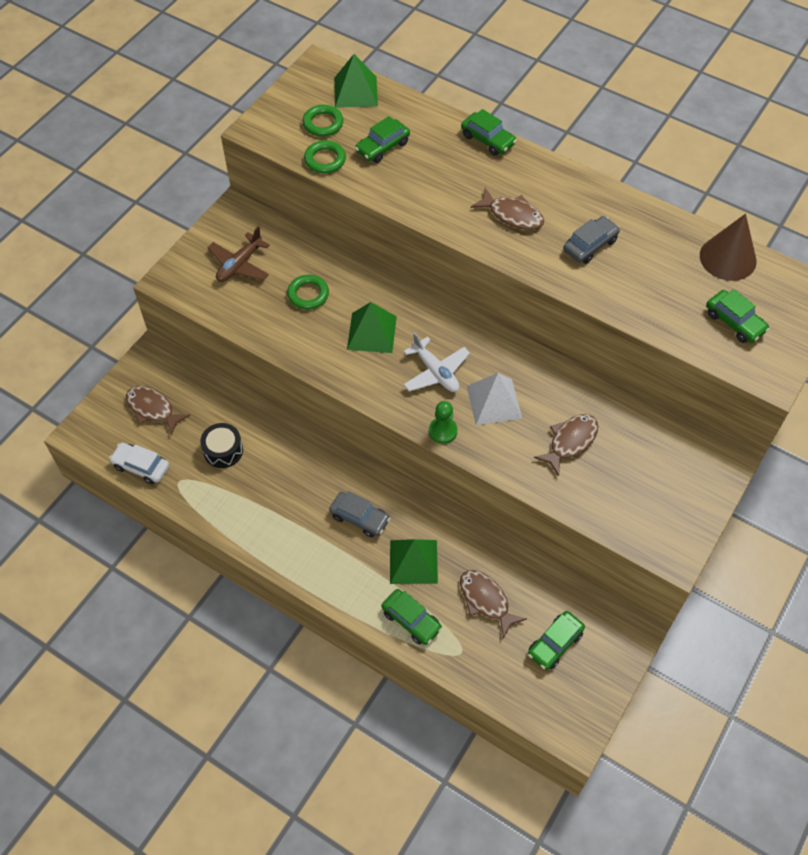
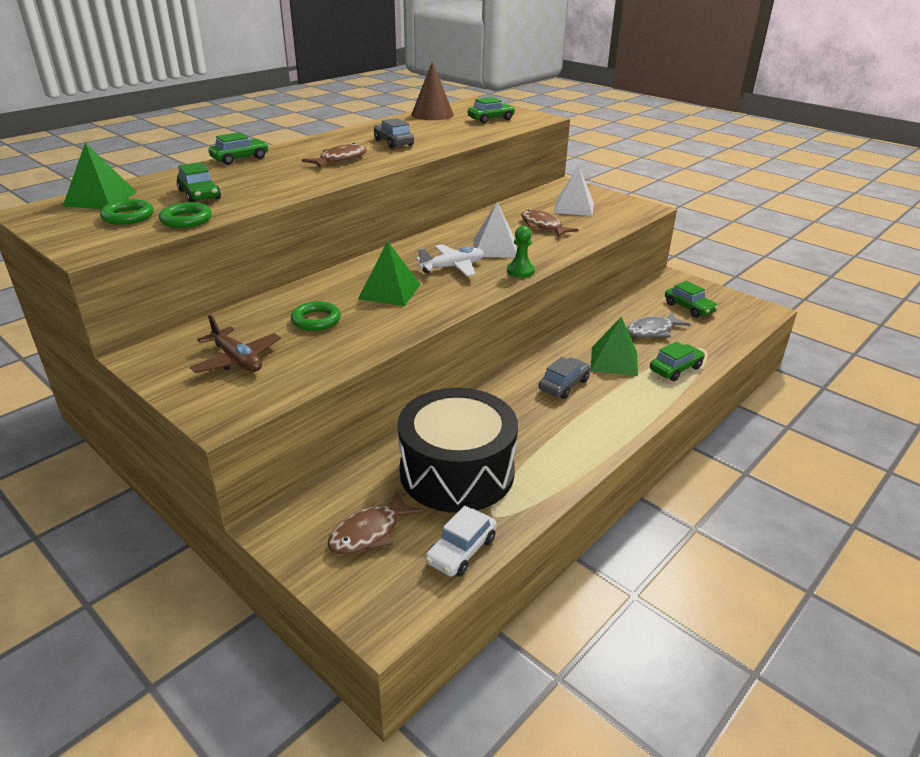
camera: 80 degrees left, 25 degrees down
(223, 450) = (457, 471): black drum -> black drum, size x2.29
(486, 600) = (652, 331): brown fish -> grey fish
(645, 470) = (574, 207): none -> white pyramid

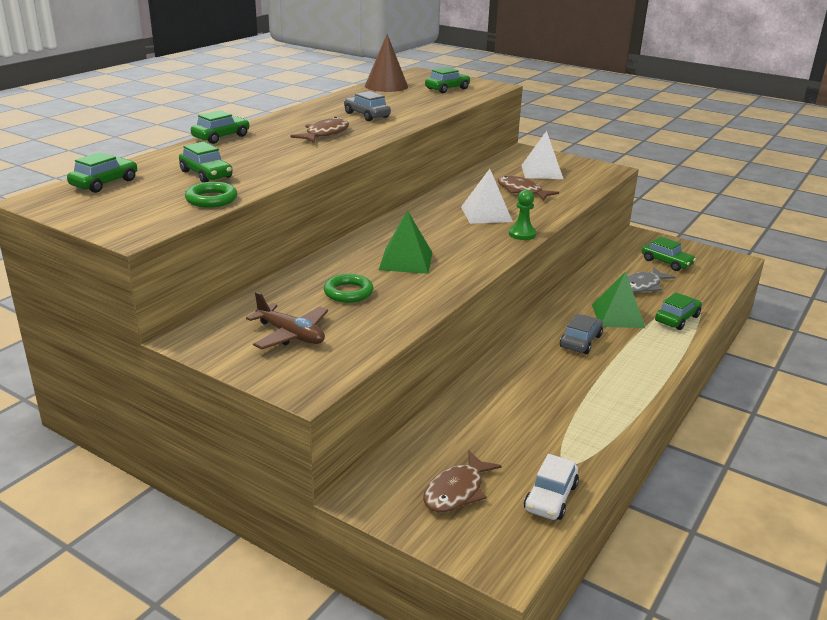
camera: 10 degrees left, 5 degrees down
(100, 199) = (104, 183): green pyramid -> green car
(128, 216) = (148, 199): green ring -> none
(452, 267) = (455, 234): white plane -> none
(457, 471) = (515, 428): black drum -> none

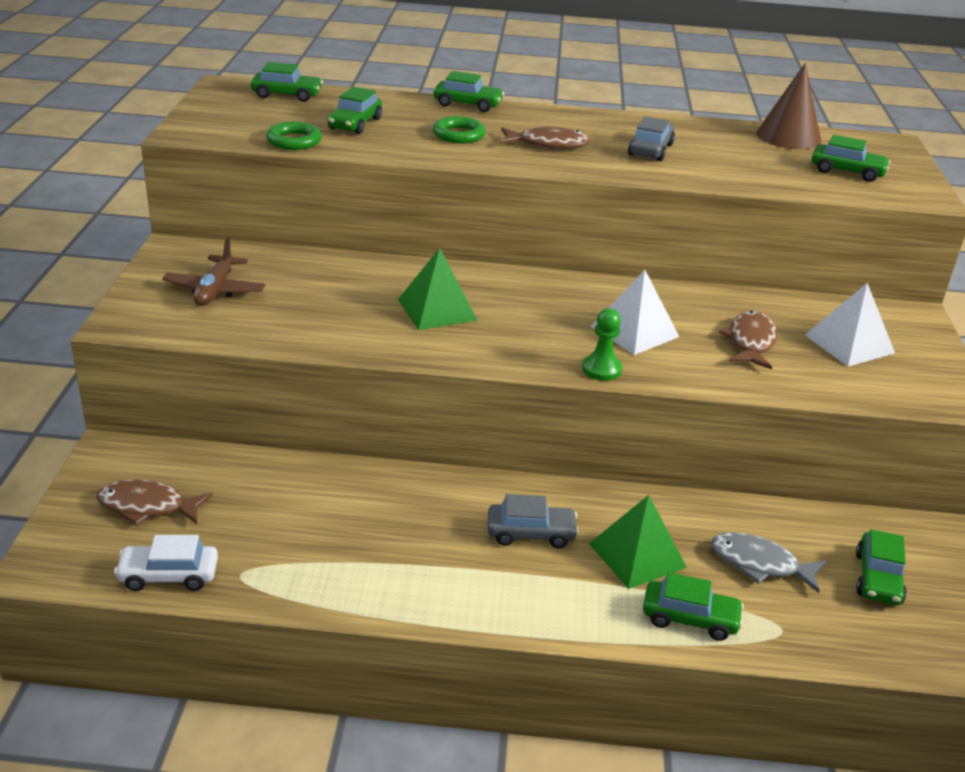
camera: 60 degrees right, 5 degrees up
(348, 292) = (328, 296): green ring -> green ring (458, 135)

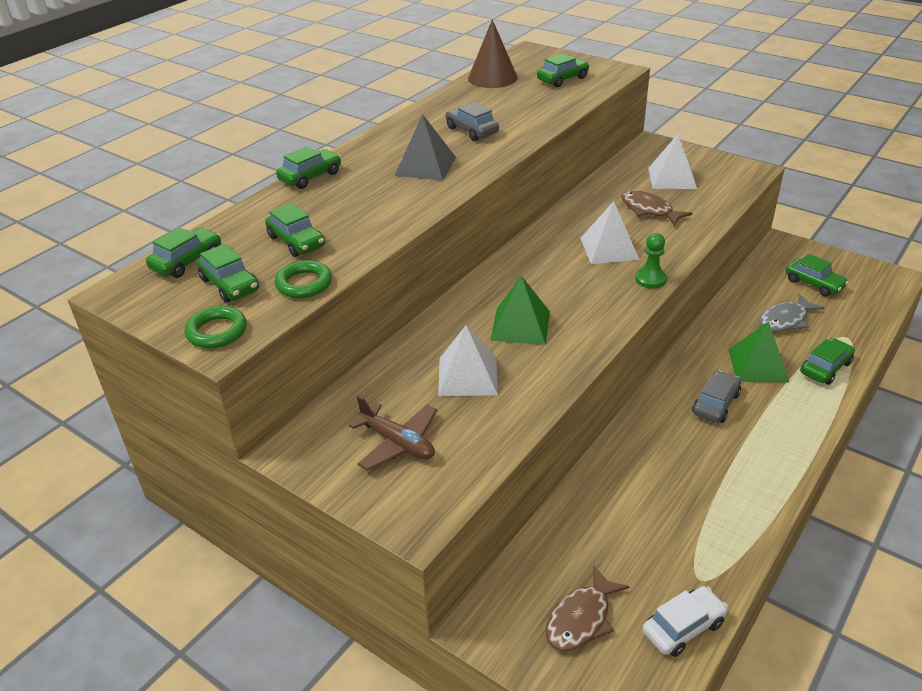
camera: 55 degrees left, 5 degrees up
(168, 575) = (683, 627): white car -> white car turned 150 degrees counterclockwise
(268, 116) = (230, 285): none -> green car
(333, 300) = (467, 376): none -> white pyramid
(458, 135) = (370, 198): green ring -> green ring (217, 331)
(548, 144) = (425, 166): brown fish -> grey pyramid

